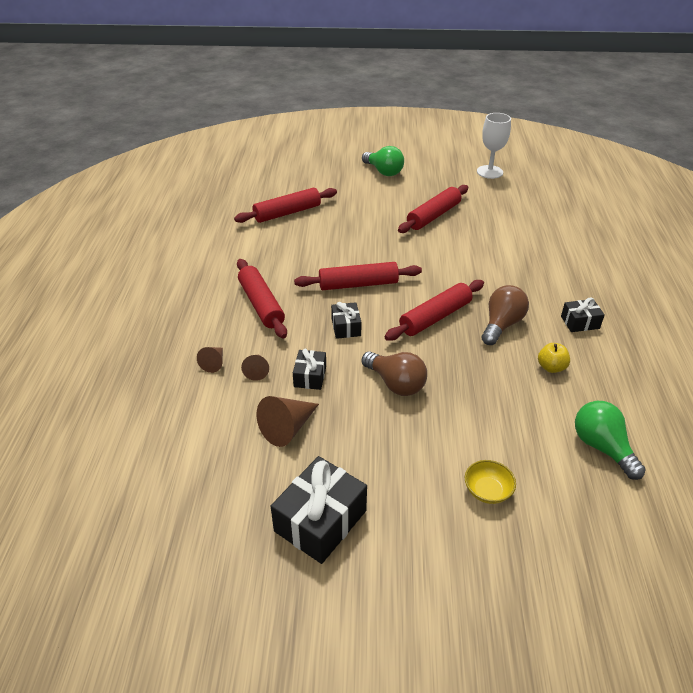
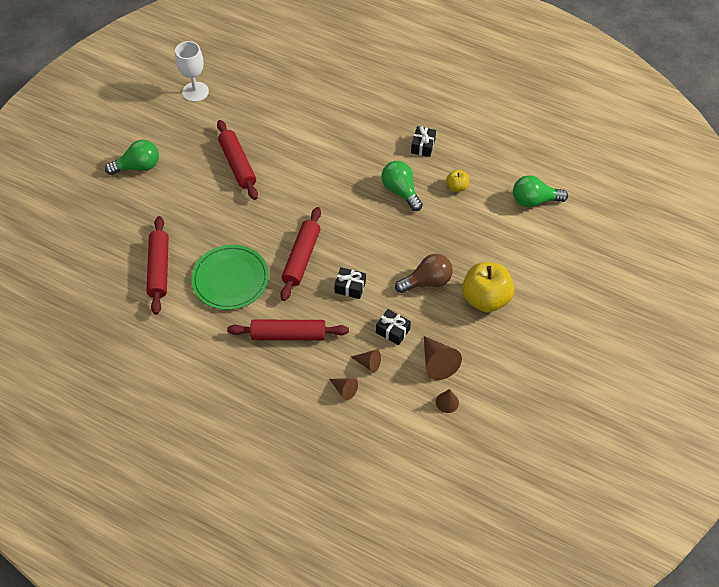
camera: 65 degrees left, 15 degrees up
(236, 454) = (447, 402): none -> brown cone
(303, 251) = (230, 279): none -> green plate
(320, 521) = (524, 371): black gift -> none
(408, 445) = (485, 299): none -> yellow apple
(435, 317) = (370, 226): red rolling pin -> none
(487, 491) = (539, 274): yellow bowl -> none
(501, 325) = (400, 191): brown light bulb -> green light bulb

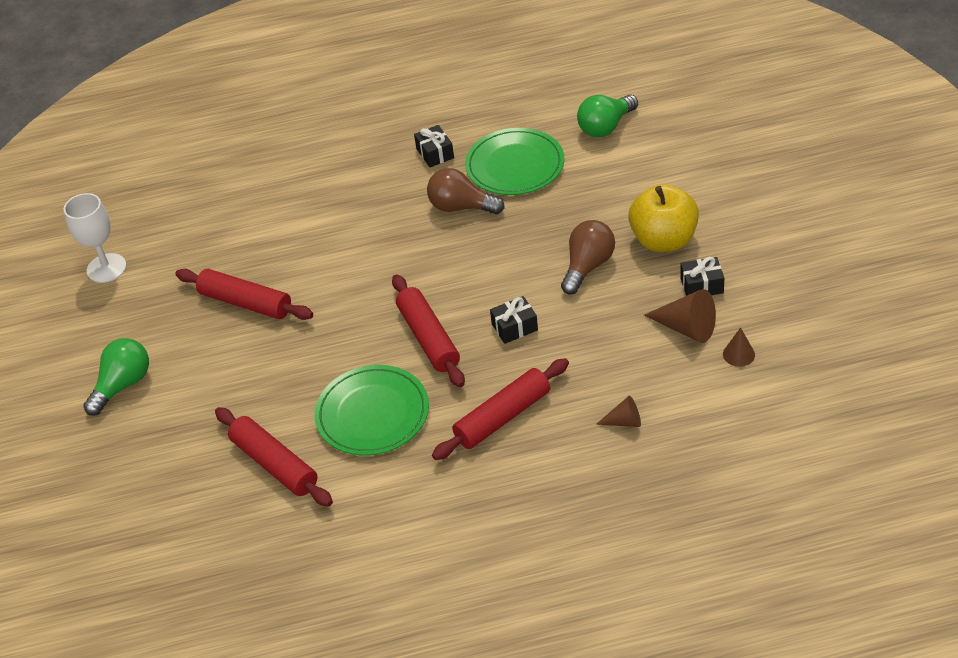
camera: 35 degrees left, 10 degrees down
(368, 363) = (619, 380): brown cone -> none
(392, 331) = (607, 333): black gift -> black gift (701, 285)
(400, 191) = (461, 207): green light bulb -> brown light bulb
(457, 187) = (515, 165): yellow apple -> green plate

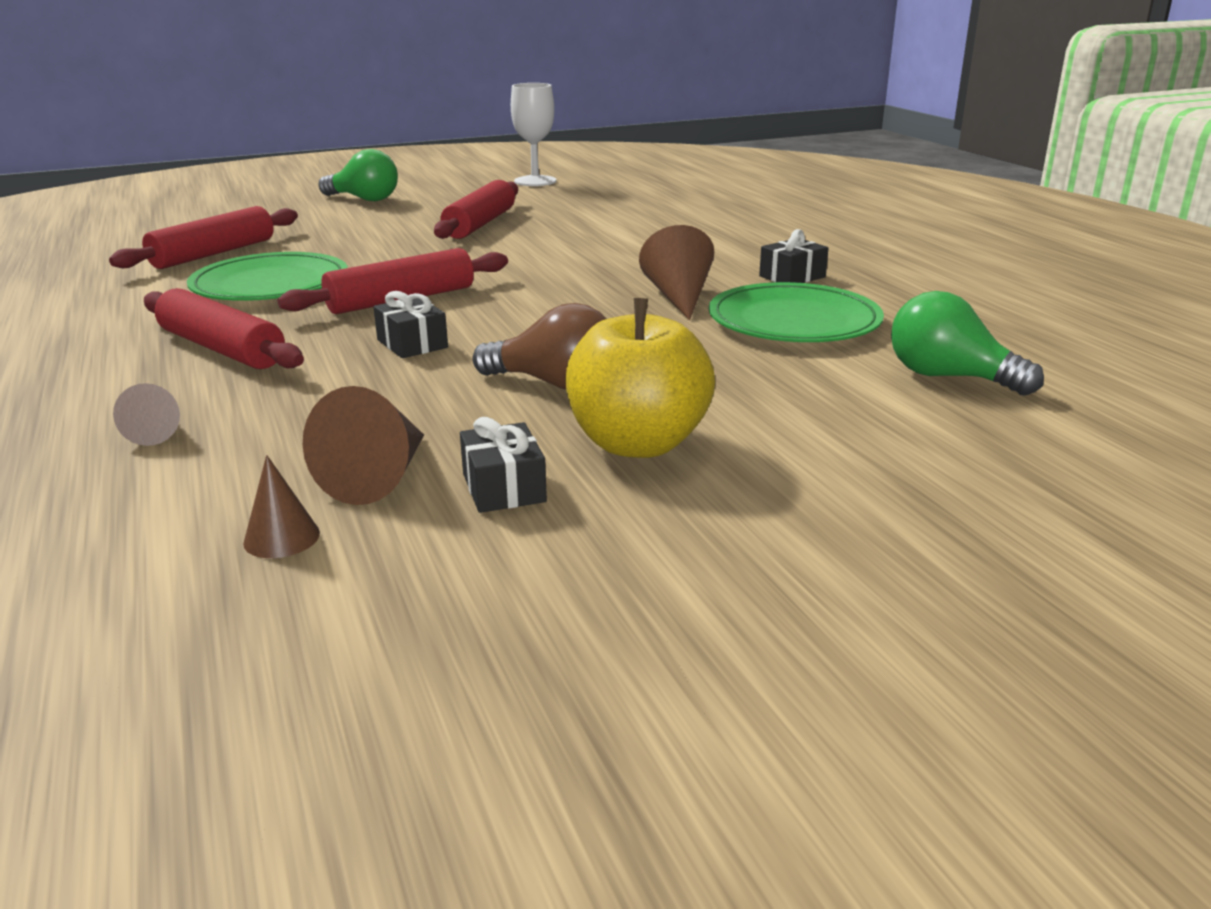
camera: 75 degrees right, 20 degrees down
(461, 207) = (679, 297): brown light bulb -> brown cone

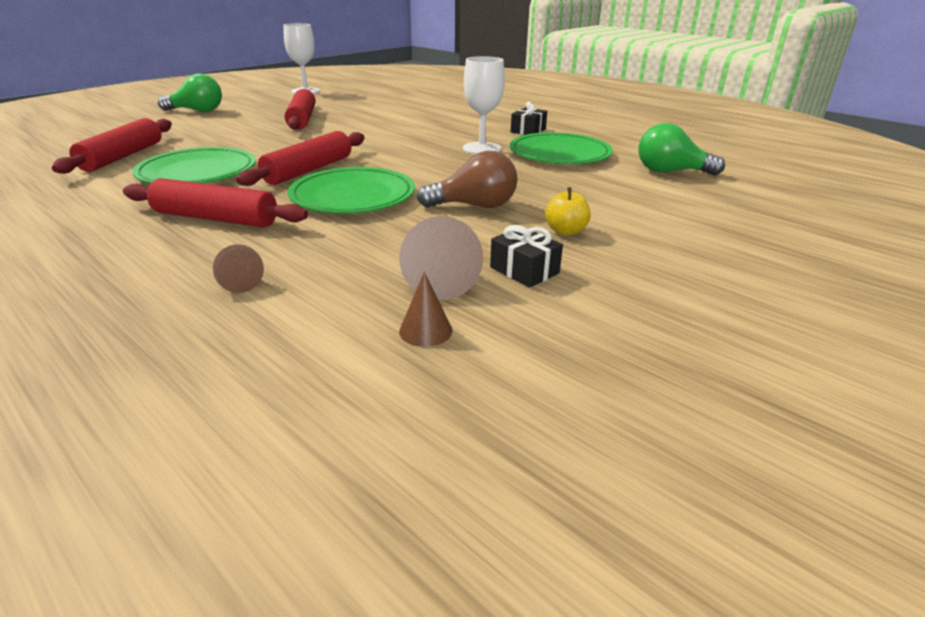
camera: 25 degrees left, 5 degrees up
(412, 344) = (353, 196): black gift -> green plate
(638, 443) = (565, 231): yellow apple -> yellow apple, size x0.48
(679, 297) = (481, 148): brown cone -> white goblet

